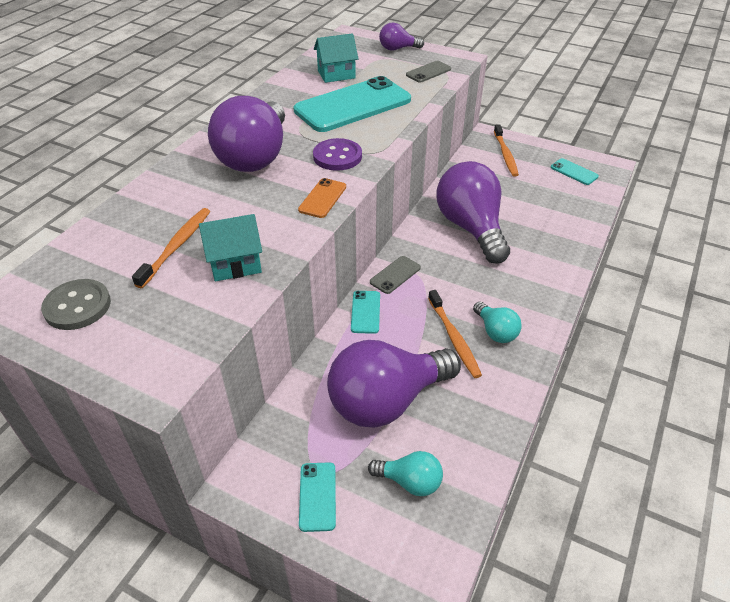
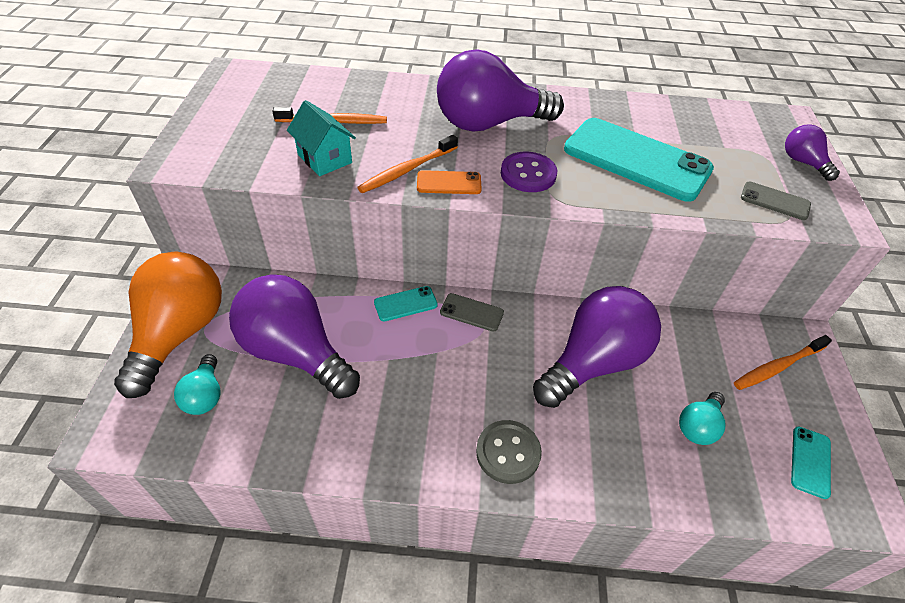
camera: 65 degrees right, 5 degrees up
(77, 306) = (246, 101): grey button -> grey button (508, 452)
(317, 496) = (180, 333): turquoise phone -> orange light bulb
(336, 74) = (689, 131): turquoise house -> none
(454, 338) = (399, 388): orange toothbrush -> orange toothbrush (406, 170)
(495, 331) = (426, 425): turquoise light bulb -> turquoise light bulb (698, 426)

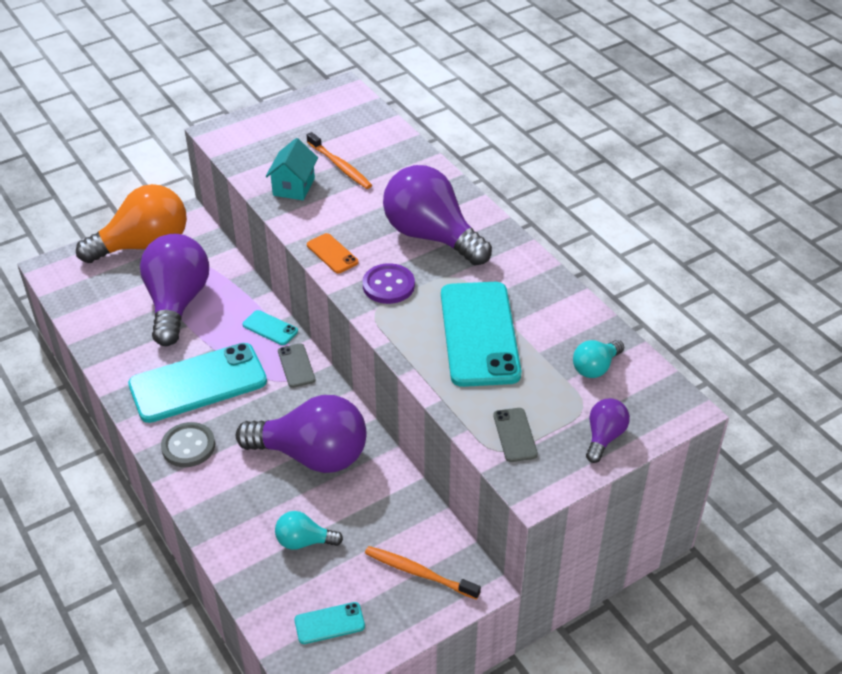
camera: 55 degrees right, 5 degrees down
(205, 395) = (110, 287): turquoise light bulb -> turquoise light bulb (595, 367)
(406, 170) = (324, 228): orange toothbrush -> none
(426, 396) = (198, 383): none -> turquoise phone

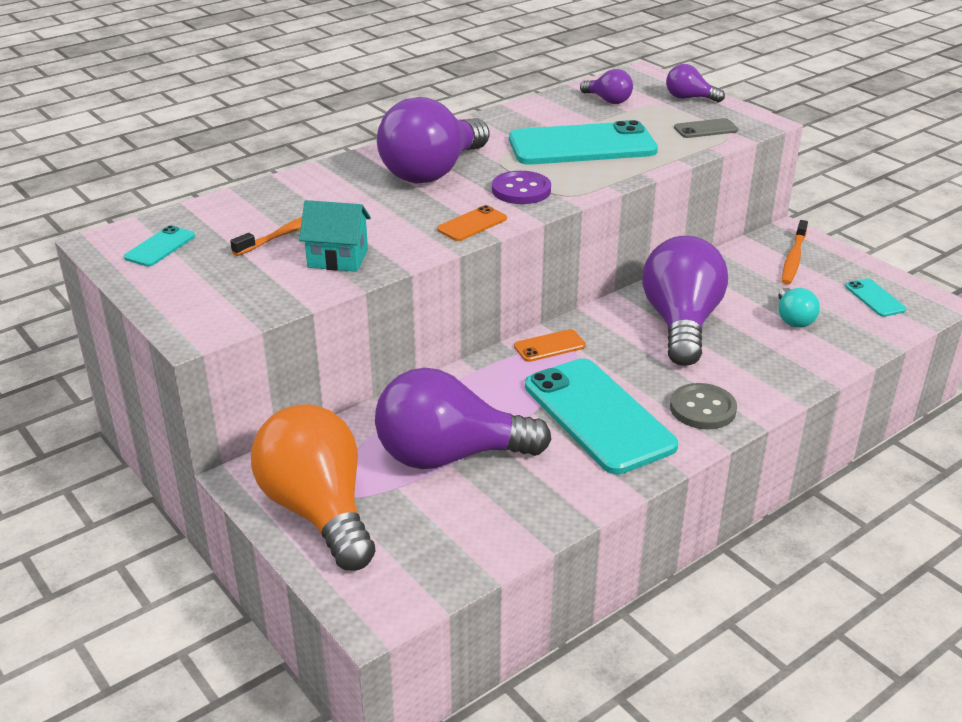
camera: 95 degrees left, 10 degrees down
(270, 328) = (488, 371): turquoise phone -> turquoise phone (160, 247)
(296, 365) = (549, 346): grey phone -> orange phone
(595, 367) = (608, 100): turquoise light bulb -> purple light bulb

